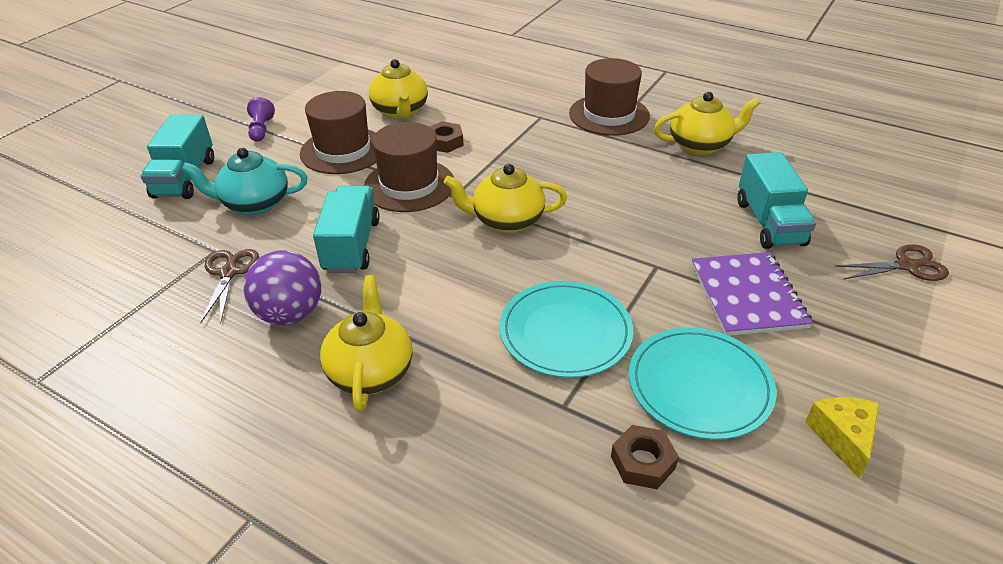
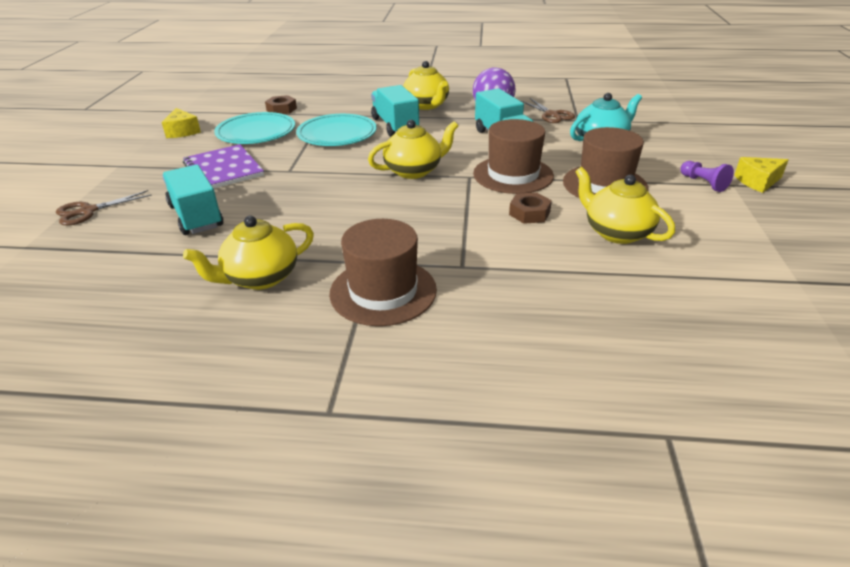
camera: 155 degrees right, 5 degrees down
(185, 178) = (678, 142): turquoise truck -> turquoise truck (395, 125)
(218, 119) = (757, 182): none -> yellow cheese

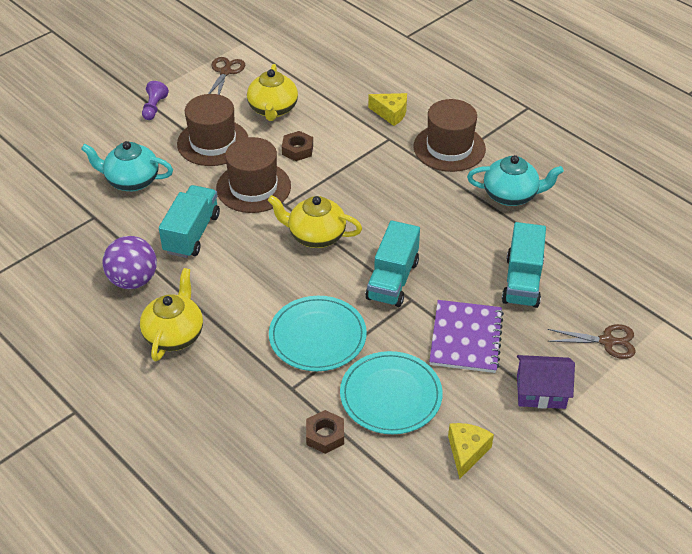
camera: 140 degrees left, 10 degrees up
(140, 168) = (541, 392): none -> purple house
(260, 278) = (511, 195): yellow teapot -> turquoise teapot
(395, 125) = (251, 314): turquoise truck -> turquoise truck (392, 280)
(552, 115) = (99, 238): brown scissors -> brown scissors (225, 72)
(757, 182) = (122, 90): yellow cheese -> yellow cheese (391, 113)

